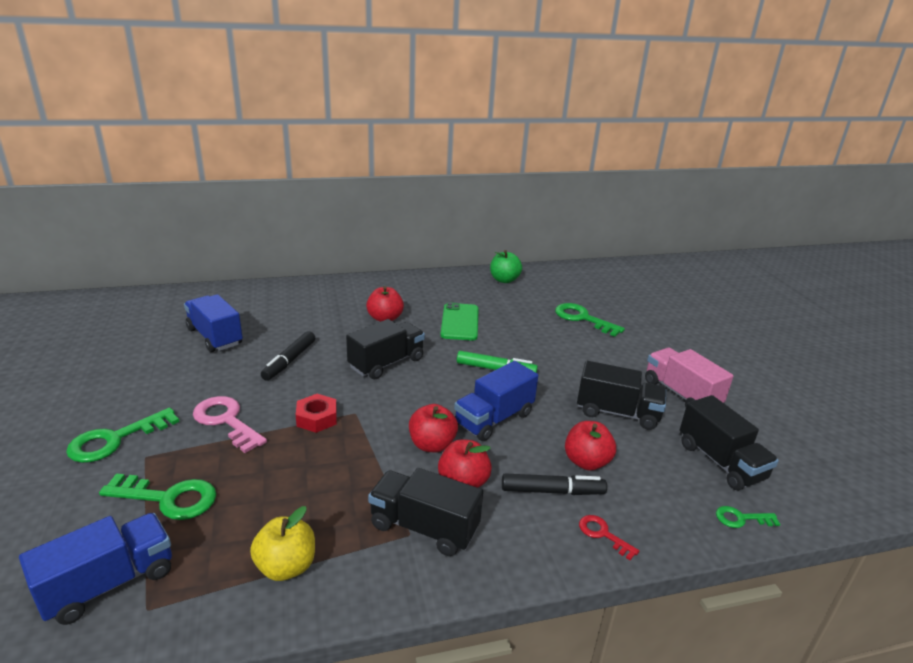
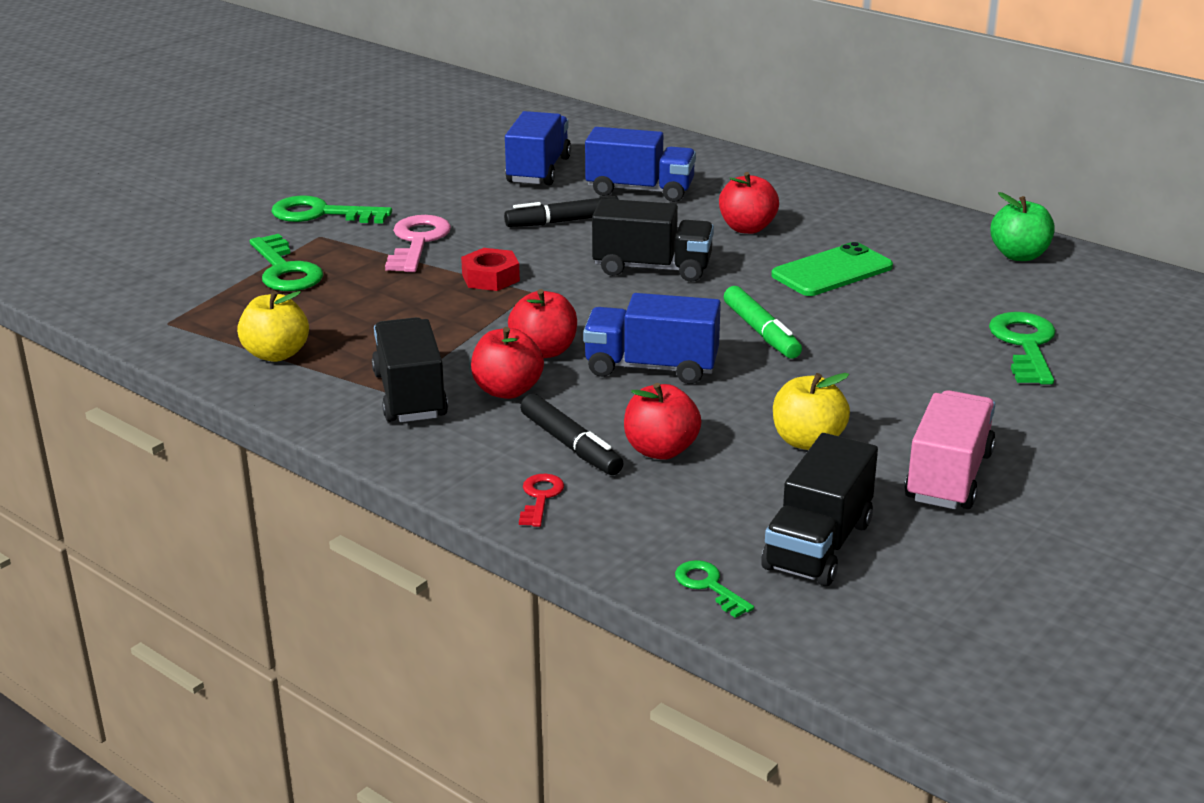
camera: 55 degrees right, 0 degrees up
(109, 583) = (172, 297): blue truck -> blue truck (640, 190)
(617, 413) = (807, 441): black truck -> yellow apple

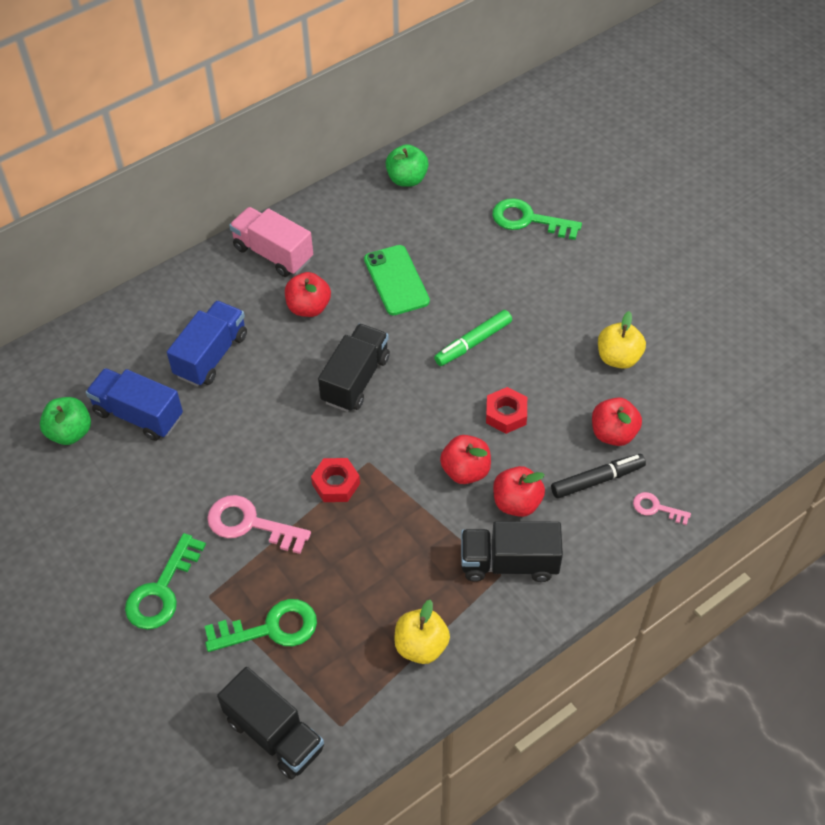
camera: 75 degrees left, 25 degrees up
(501, 146) = (70, 432): none -> green apple
(540, 497) = (656, 508): red key -> pink key
(563, 221) = (250, 418): black marker -> none
(651, 367) = (506, 414): blue truck -> red nut
(708, 586) = (761, 444): green key -> none
(761, 332) = (473, 343): green marker -> green marker turned 150 degrees clockwise
(818, 545) = (729, 384): black truck -> black truck (274, 734)
(949, 477) = (670, 305): pink truck -> pink truck (273, 253)

